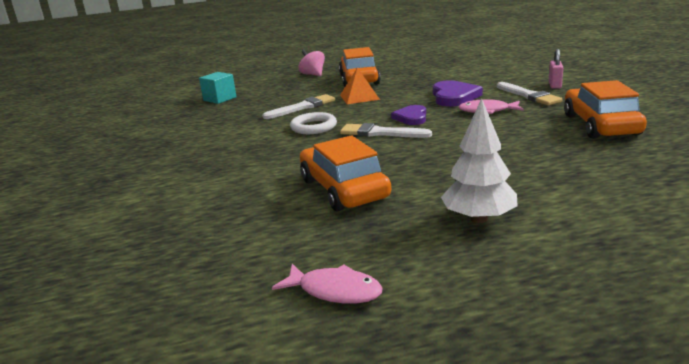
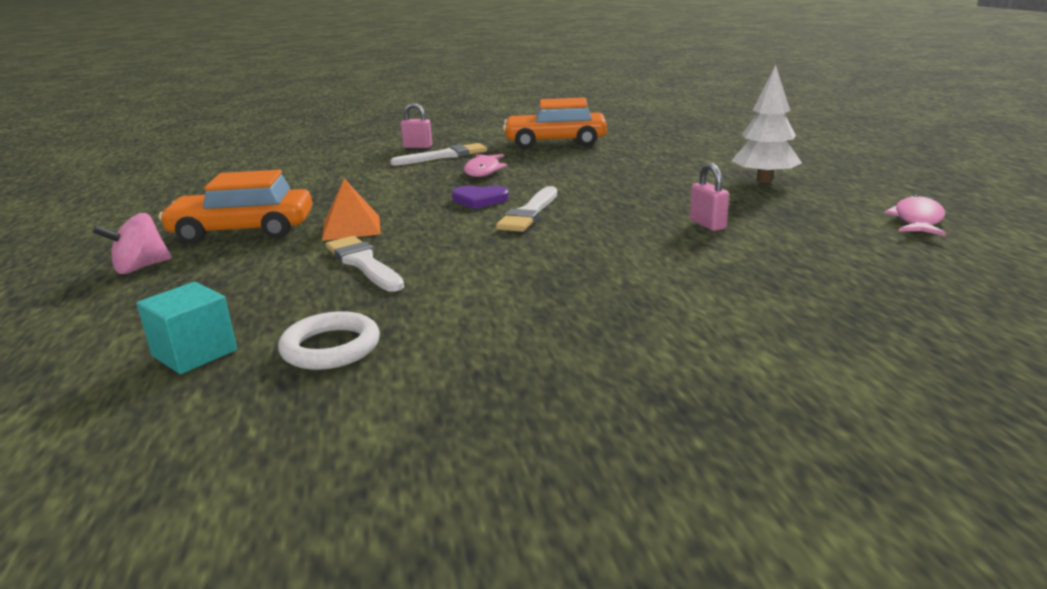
camera: 90 degrees left, 0 degrees up
(313, 127) = (477, 250): white ring -> white ring (331, 347)
(344, 189) = (707, 225): orange car -> pink padlock
(454, 97) = (413, 182): purple heart -> none

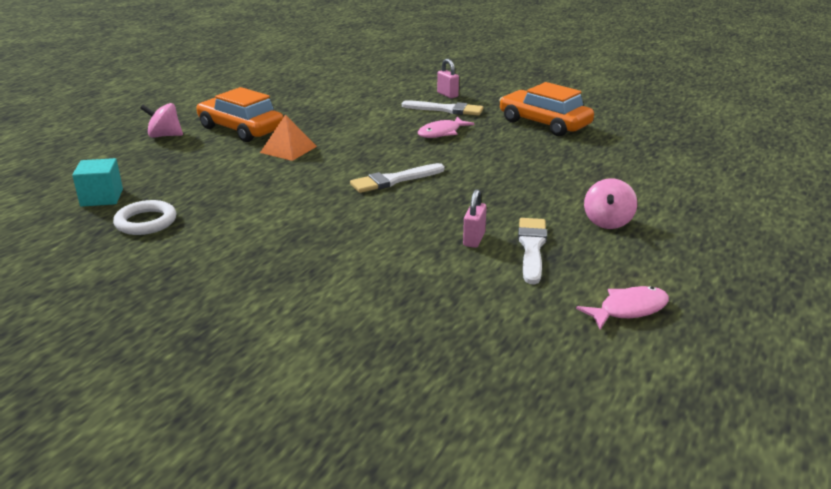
camera: 40 degrees right, 5 degrees up
(363, 263) = (247, 178): white brush -> white brush (532, 248)
(479, 200) = (389, 157): purple heart -> none
(764, 180) = (607, 222): white tree -> pink spinning top

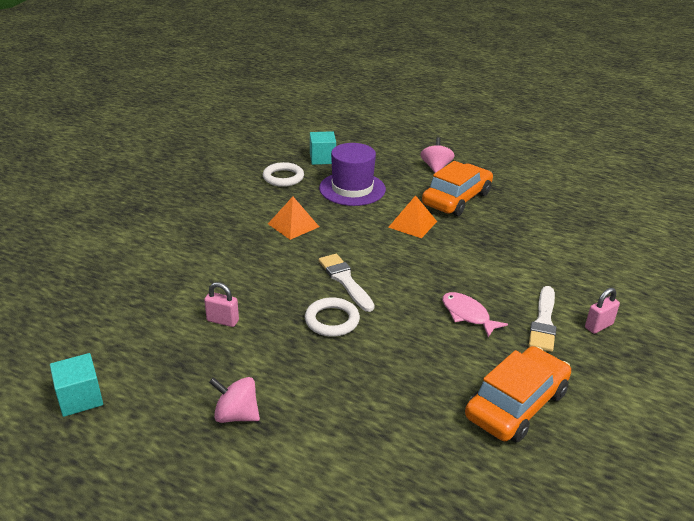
camera: 90 degrees right, 5 degrees up
(197, 178) = (352, 189): none -> purple hat
(277, 210) = (293, 225): none -> orange pyramid
(461, 185) = (332, 320): none -> white ring
(532, 248) = (198, 354): white brush -> none
(628, 309) = (80, 398): pink fish -> turquoise cube

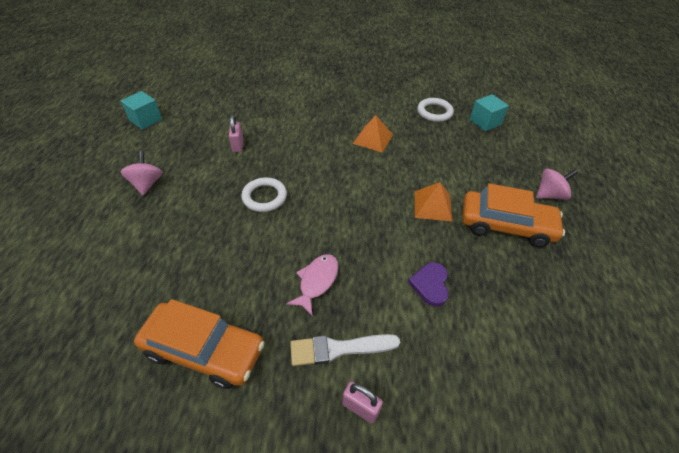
camera: 65 degrees right, 15 degrees up
(345, 281) = (319, 189): white brush -> none
(352, 189) = (454, 152): purple hat -> none
(499, 256) = (430, 285): none -> purple heart

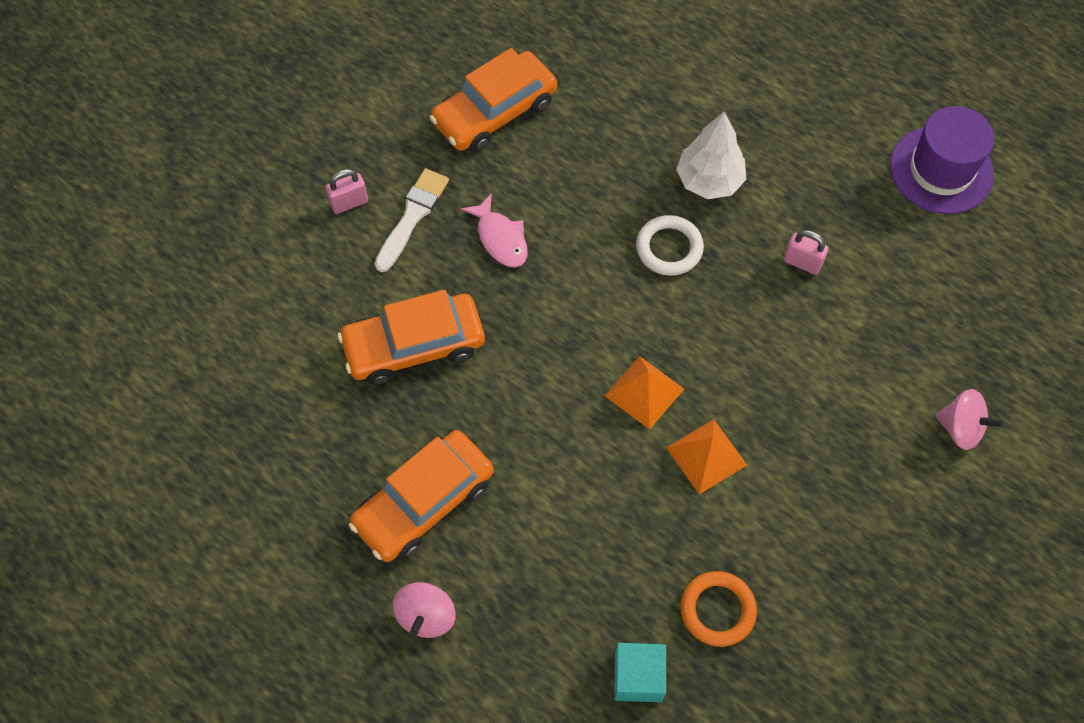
camera: 125 degrees right, 15 degrees up
(146, 120) = (941, 170): turquoise cube -> purple hat
(147, 184) = (779, 132): pink spinning top -> pink spinning top (961, 428)
(203, 199) = (709, 181): none -> white tree
(430, 285) = (414, 345): purple heart -> orange car
(432, 205) = (518, 437): orange pyramid -> orange pyramid (644, 392)
(434, 112) = (717, 610): white ring -> orange ring

